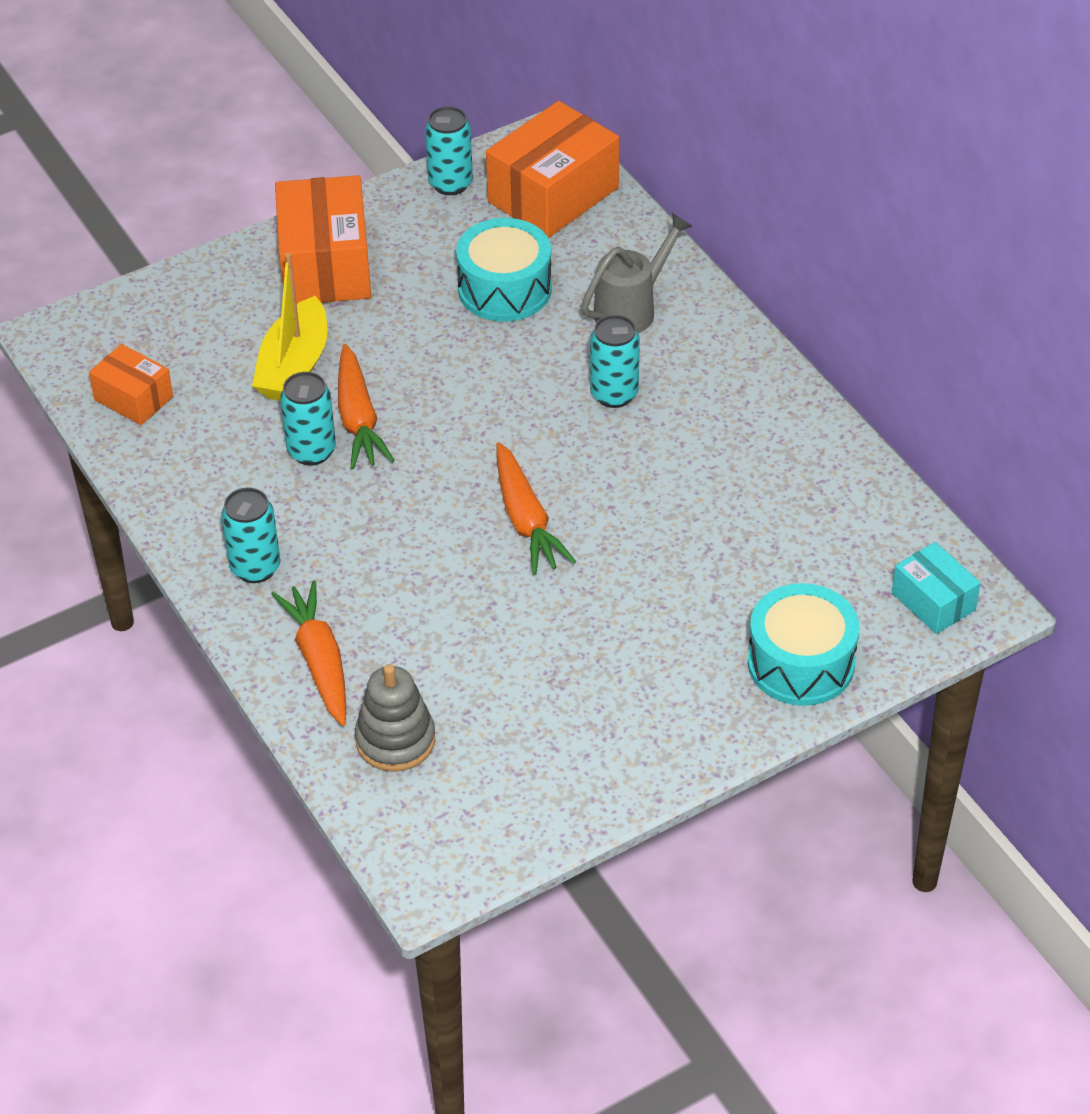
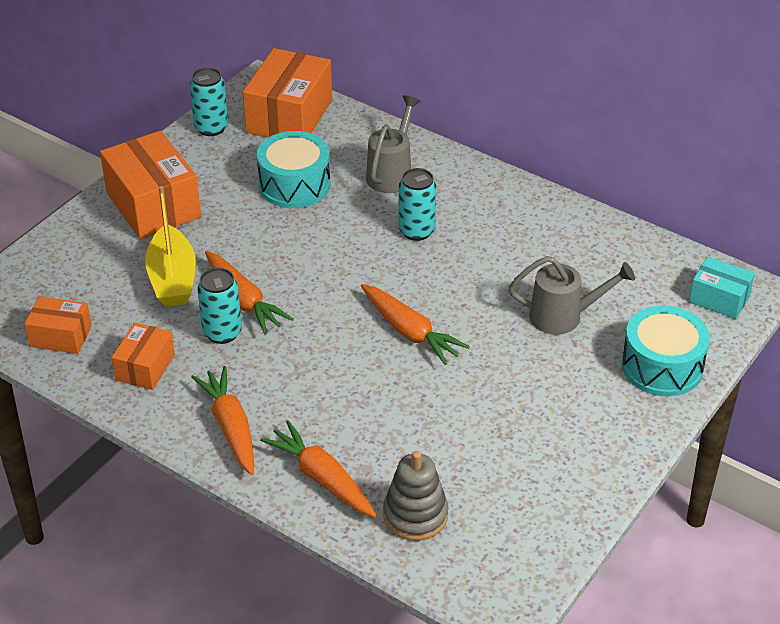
camera: 25 degrees left, 5 degrees down
(203, 465) = (145, 367): none -> orange box
(255, 568) = (230, 427): turquoise can -> orange carrot
(722, 561) = (563, 317): none -> grey watering can

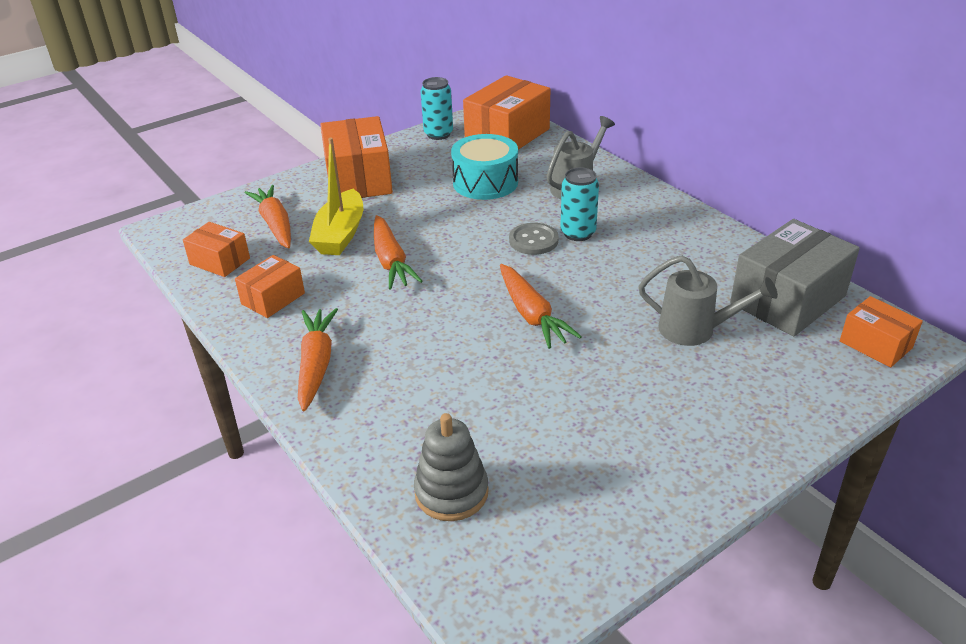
camera: 20 degrees right, 5 degrees down
(222, 333) = (357, 283): turquoise can -> none
(322, 478) = (375, 431): orange carrot -> orange carrot (275, 224)
(376, 248) = (533, 240): none -> grey button
(634, 268) = (787, 300): none -> grey box
(662, 366) = (789, 398): turquoise drum -> none
(719, 299) = (875, 344): turquoise box -> orange box

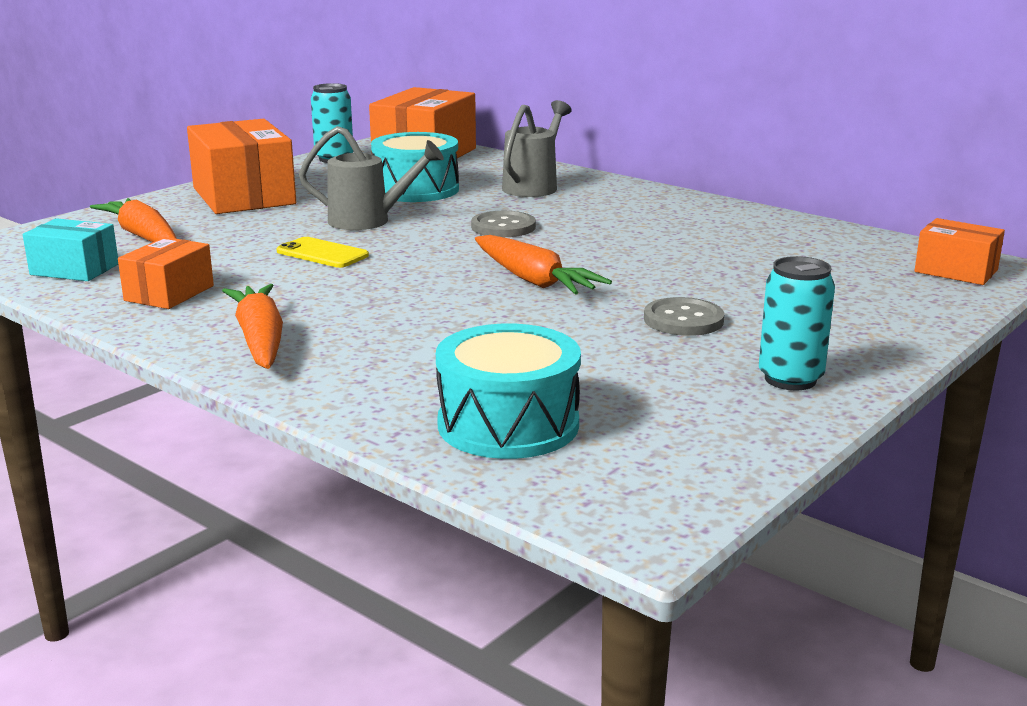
camera: 15 degrees left, 15 degrees down
(220, 261) = (74, 269): orange box -> turquoise box
(340, 234) = (240, 238): yellow boat -> none
(391, 261) = (322, 253): orange carrot -> yellow phone
(451, 492) = (508, 424): grey stacking toy -> turquoise drum
(578, 233) = (556, 218): turquoise can -> turquoise can (790, 379)
(626, 382) = (683, 320): none -> grey button
(695, 330) = (743, 276): grey watering can -> grey watering can (368, 221)
(787, 300) = (836, 248): grey box -> none

